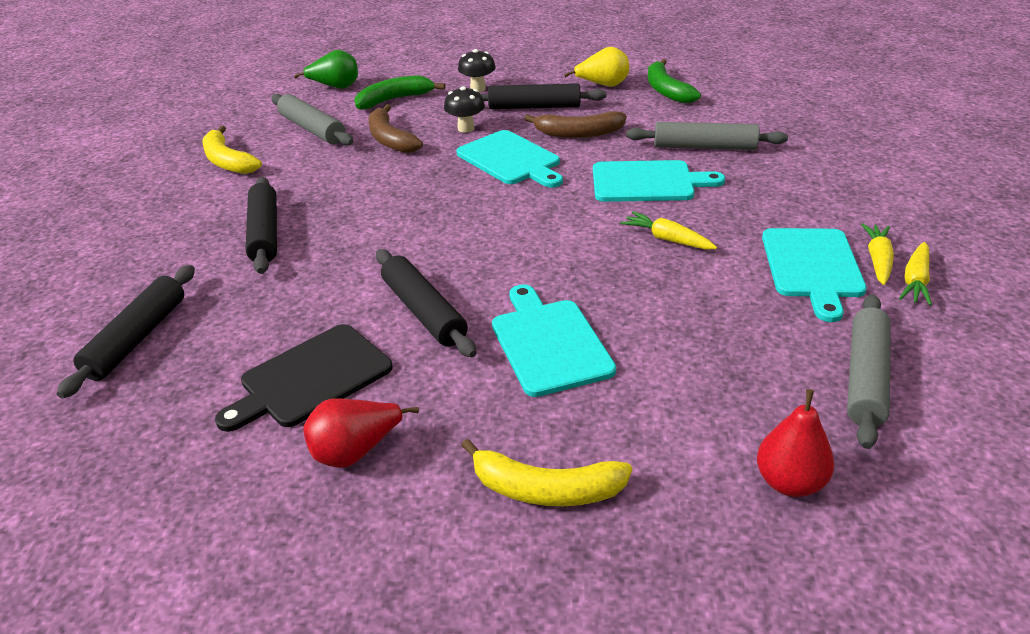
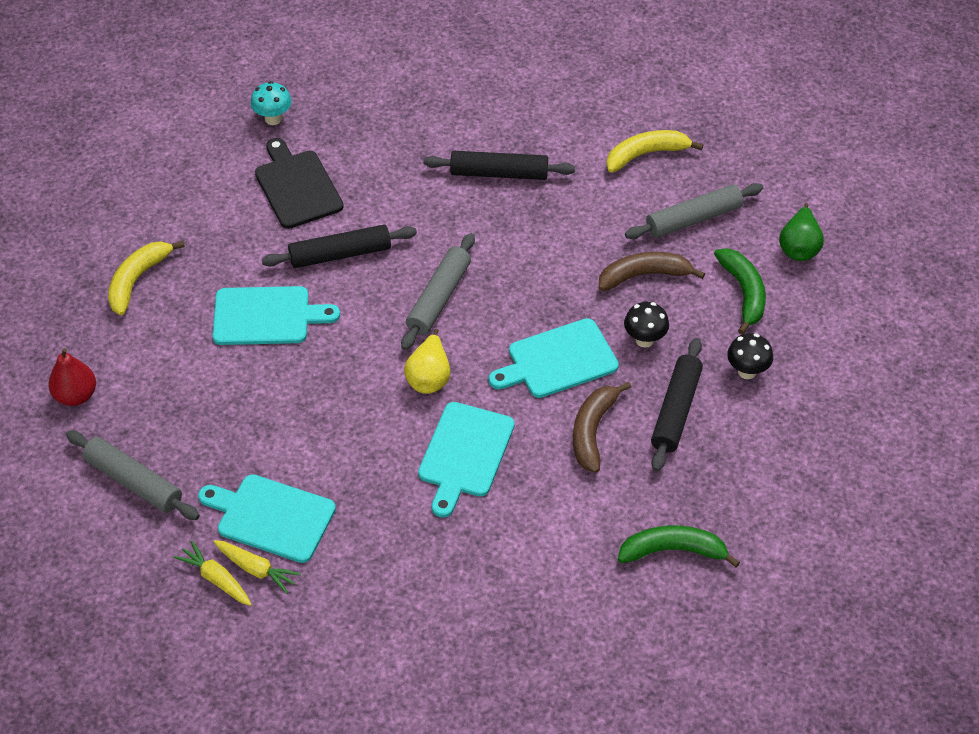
camera: 105 degrees right, 15 degrees up
(136, 338) = (387, 103): black rolling pin -> none
(166, 441) = (273, 119): none -> turquoise mushroom
(355, 452) = (216, 201): red pear -> none
(603, 85) = (712, 492): yellow pear -> yellow pear (429, 377)
(667, 239) = (361, 433): yellow carrot -> none
(704, 147) = (515, 529): grey rolling pin -> grey rolling pin (439, 298)

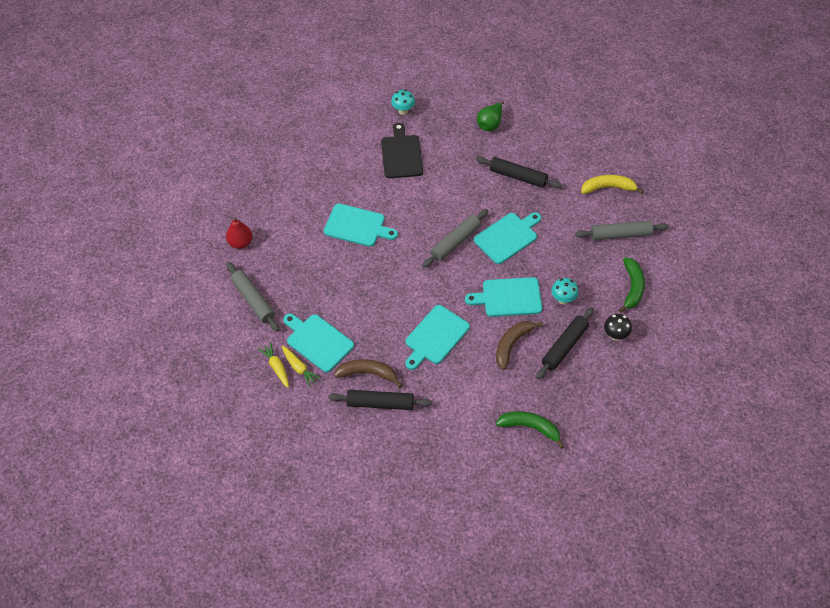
camera: 20 degrees right, 5 degrees up
(137, 280) = (295, 186): yellow banana -> none
(340, 254) = (410, 201): black rolling pin -> black rolling pin (380, 403)
(429, 377) = (432, 287): yellow pear -> none
(519, 269) = (507, 237): none -> turquoise cutting board
(643, 275) = (577, 261): brown banana -> brown banana (367, 373)
(644, 340) = (563, 299): black mushroom -> turquoise mushroom
(799, 248) = (677, 269): green pear -> green pear (490, 124)

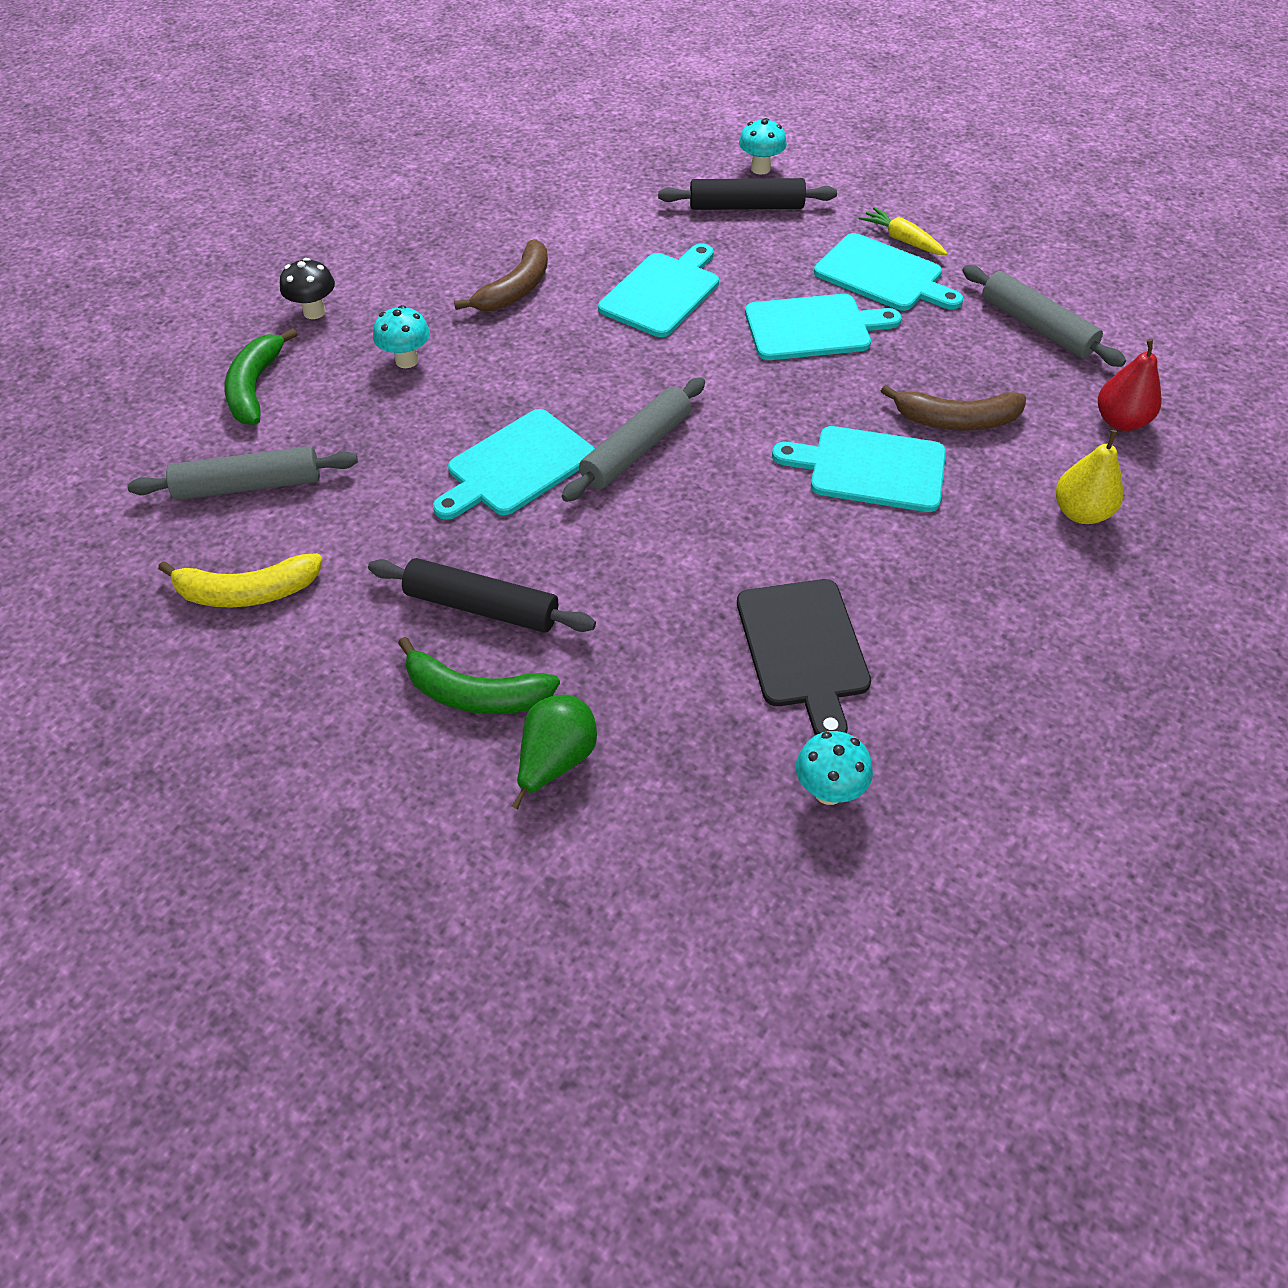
camera: 175 degrees right, 5 degrees down
(276, 367) = (943, 239): yellow carrot -> none
(278, 200) = (1080, 513): none -> yellow pear
(365, 439) = (760, 169): none -> turquoise mushroom
(367, 373) = (777, 239): brown banana -> brown banana (956, 420)
(508, 297) = (519, 357): turquoise cutting board -> turquoise cutting board (813, 327)
(530, 427) = (491, 193): green banana -> green banana (476, 694)
(564, 346) = (416, 292): black rolling pin -> none

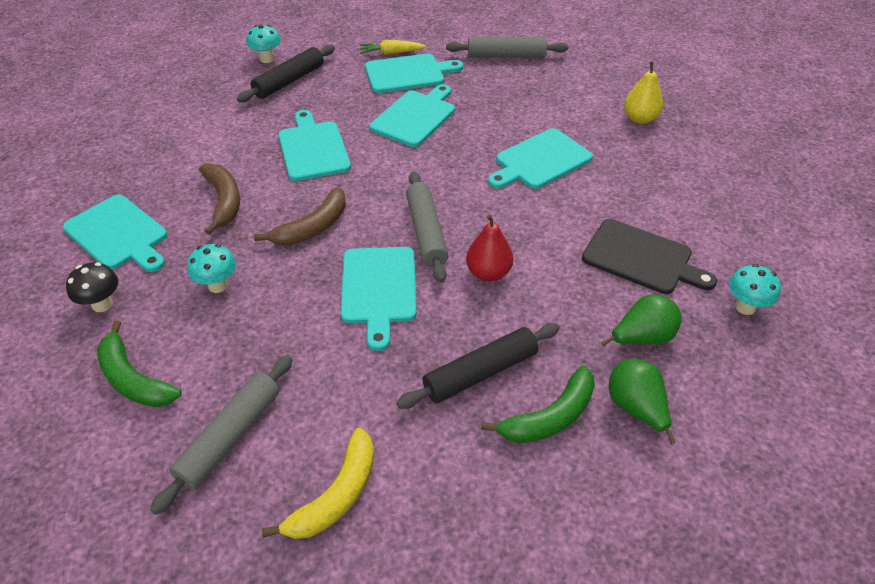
camera: 50 degrees left, 5 degrees down
(402, 260) = (118, 234): none -> turquoise cutting board
(668, 714) = (642, 338): none -> green pear
(956, 420) = (539, 115): brown banana -> brown banana (313, 227)
(1120, 421) = (595, 73): red pear -> red pear (488, 273)

